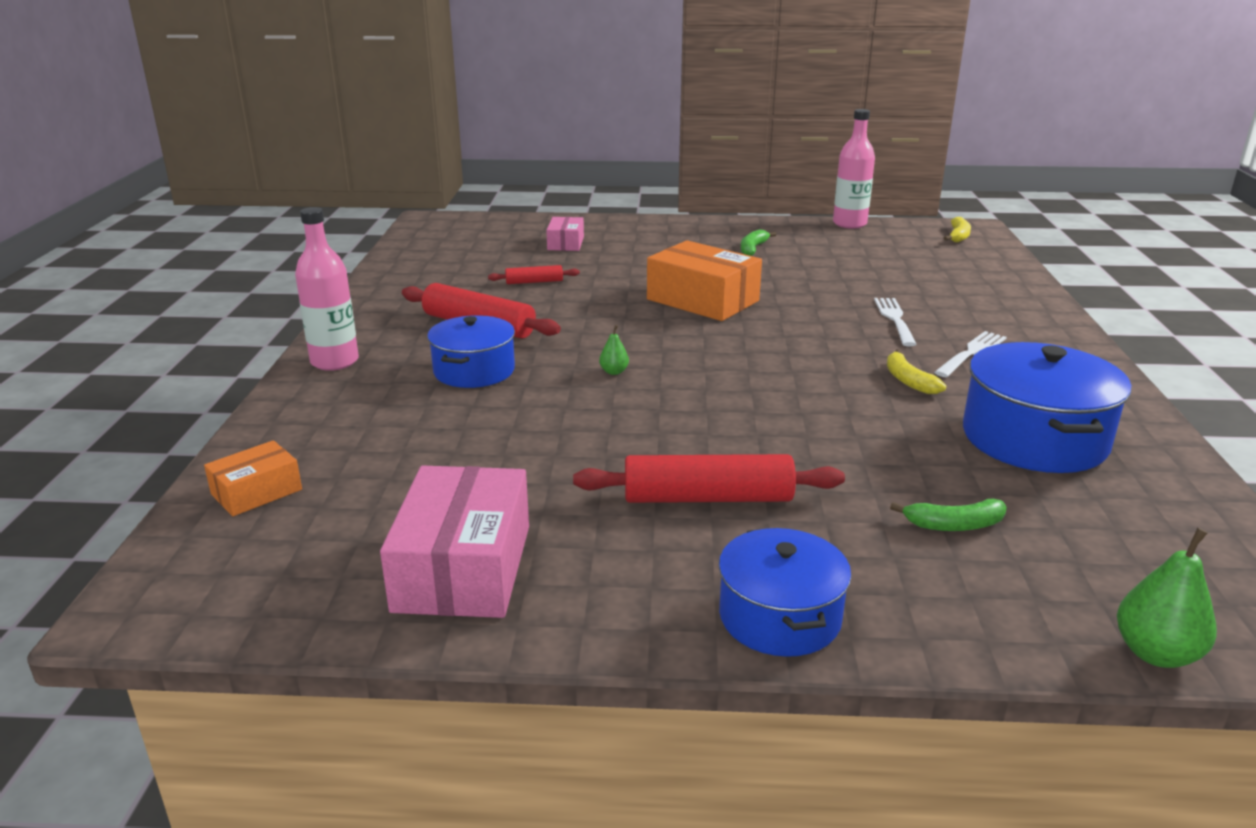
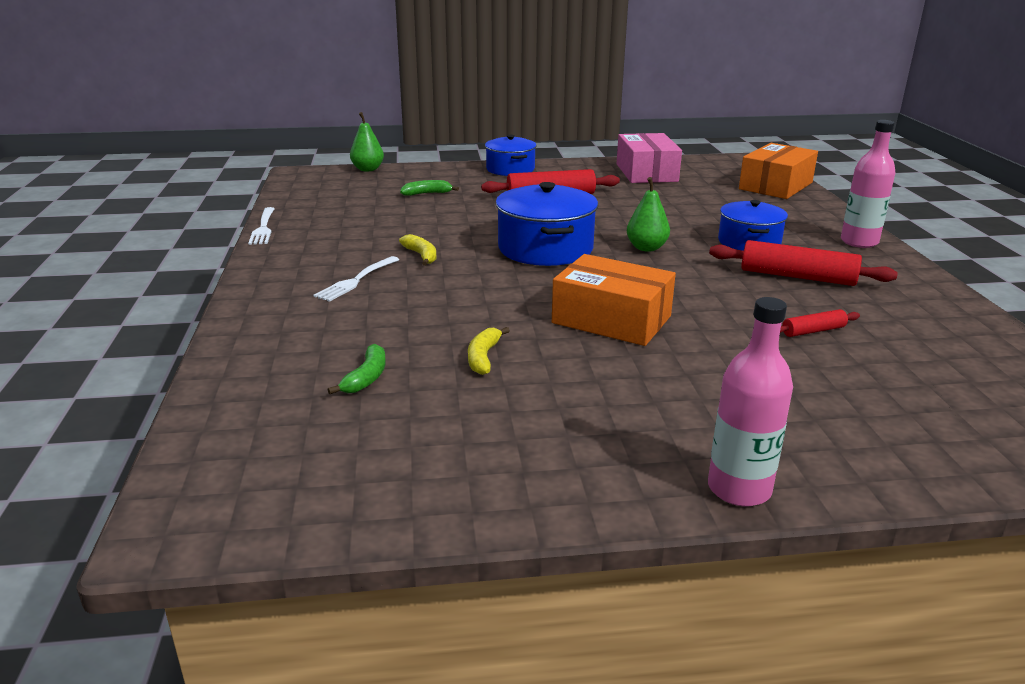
camera: 170 degrees right, 0 degrees up
(256, 492) = (775, 186): orange box -> orange box, size x1.84
(565, 243) = (861, 408): pink box -> none
(614, 372) = (646, 248): green pear -> green pear, size x1.87
(753, 249) = (581, 420): green banana -> green banana (366, 377)
(849, 224) = (416, 521): pink bottle -> pink bottle (739, 489)
(895, 320) = (410, 309): white fork -> white fork (263, 228)
(958, 236) = (227, 493): yellow banana -> yellow banana (483, 357)
(1034, 439) = (355, 228): blue pot -> blue pot (545, 248)

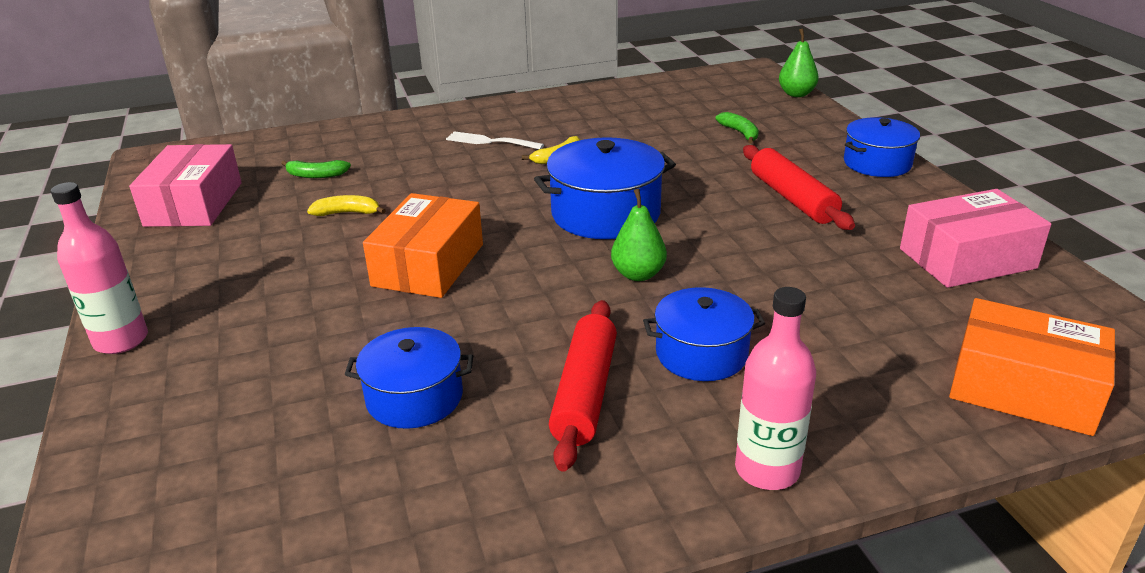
camera: 80 degrees right, 5 degrees up
(263, 228) = (594, 87): white fork -> none
(394, 467) = (194, 204): none -> pink box
(813, 331) = (414, 397): red rolling pin -> blue pot

